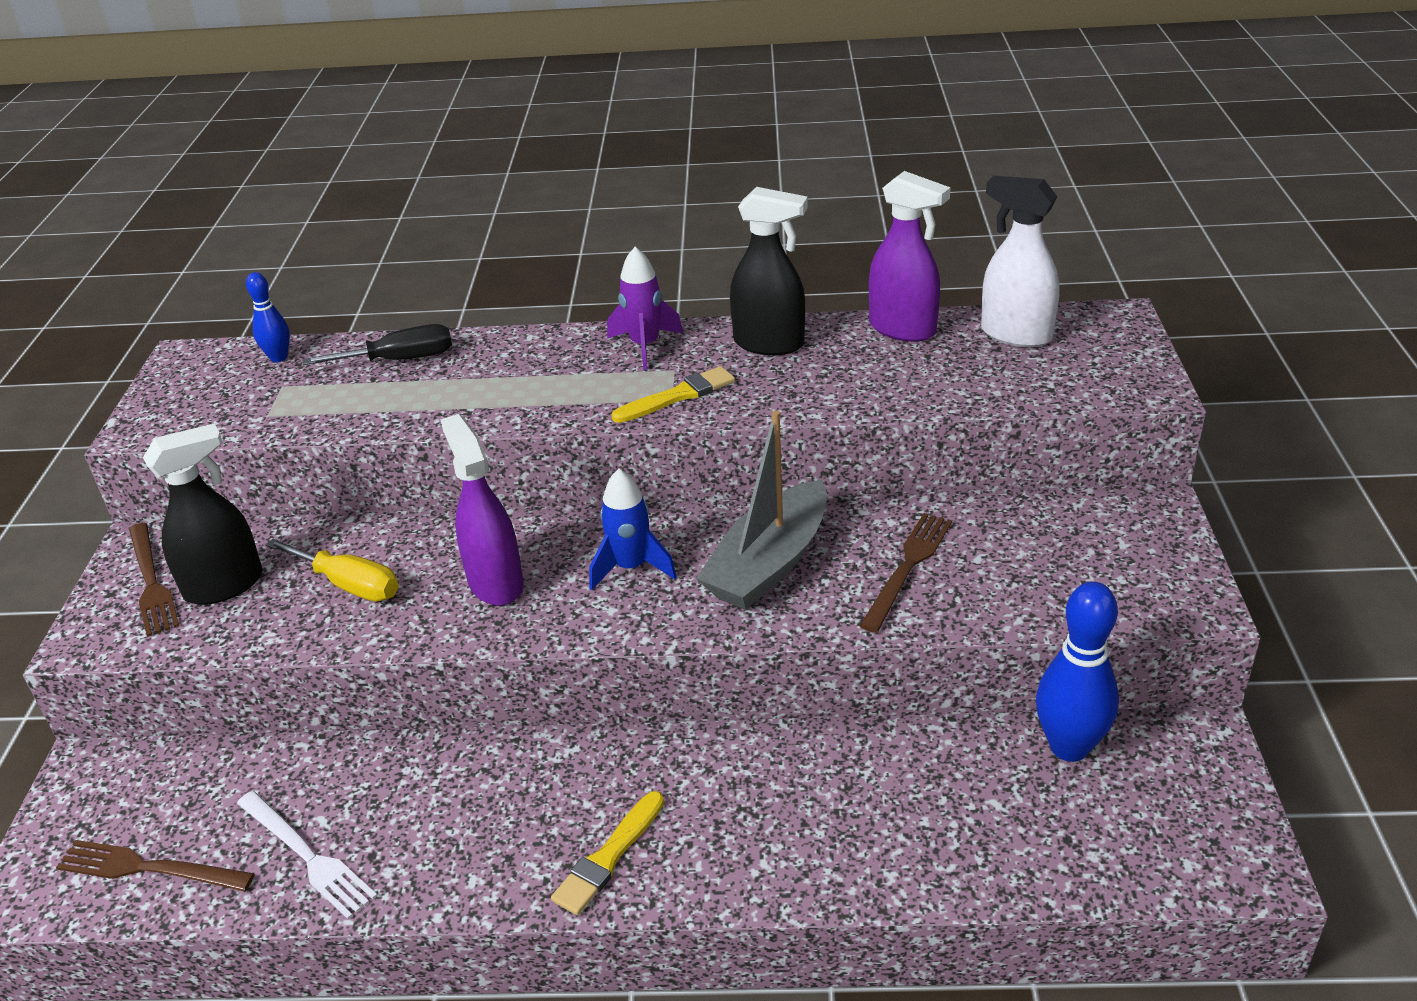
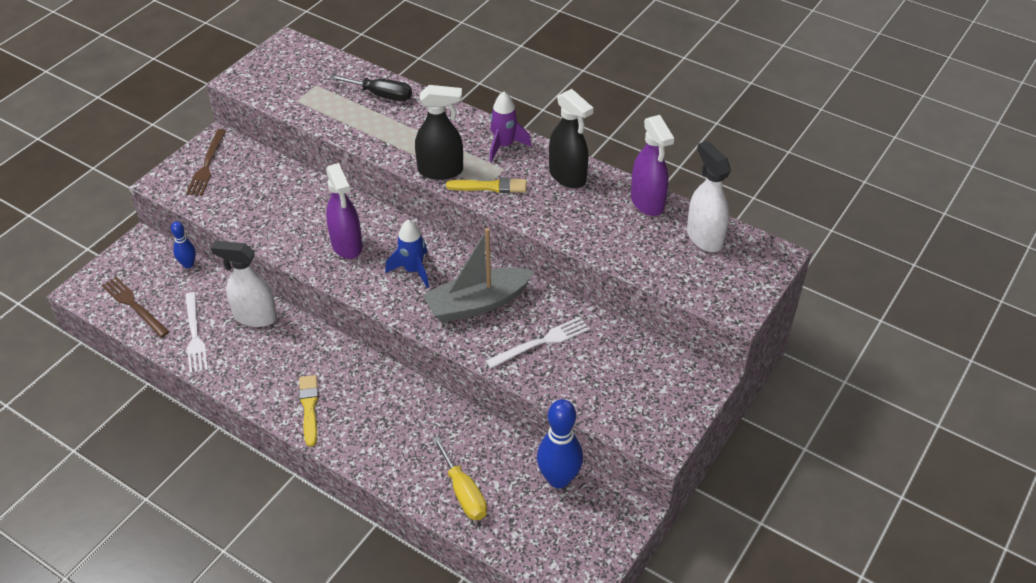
camera: 30 degrees right, 10 degrees up
(225, 585) = (234, 183): black spray bottle -> black spray bottle (440, 171)
(279, 357) = (328, 65): blue bowling pin -> blue bowling pin (188, 264)
(349, 585) = (285, 212): yellow screwdriver -> yellow screwdriver (463, 493)
(393, 774) = (255, 317): none -> white spray bottle
(495, 583) = (347, 245): purple spray bottle -> purple spray bottle turned 150 degrees clockwise
(608, 857) = (309, 407): yellow brush -> yellow brush turned 105 degrees clockwise
(908, 567) = (541, 342): brown fork -> white fork

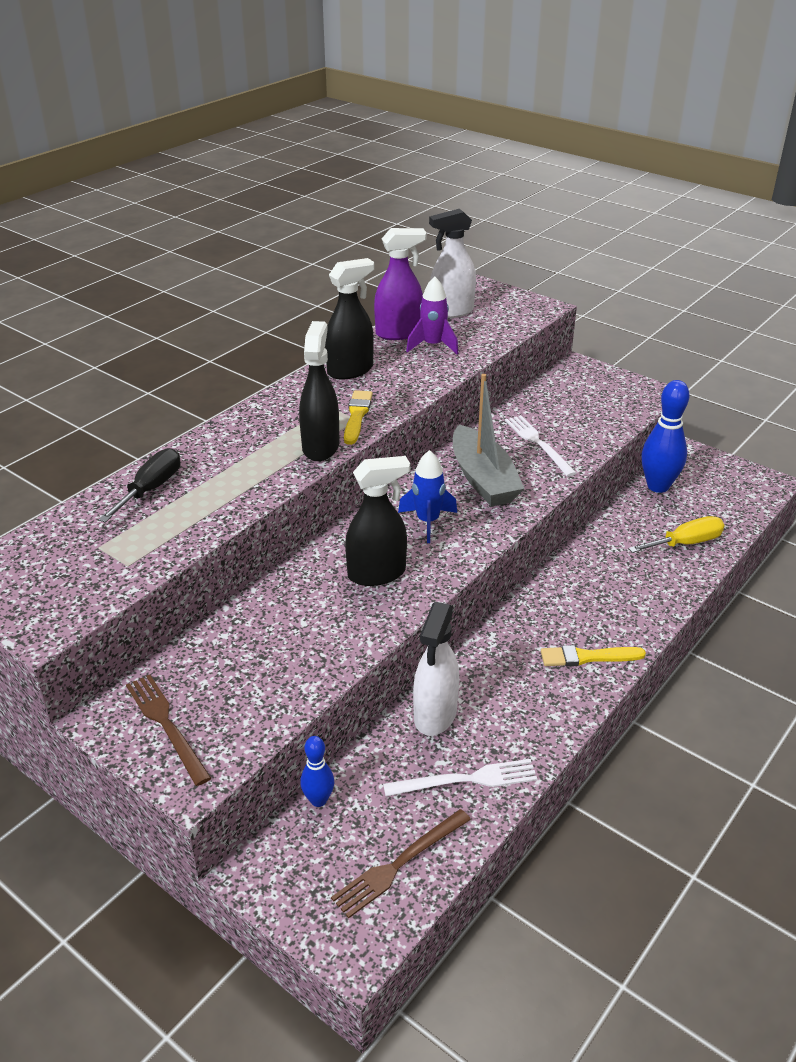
camera: 85 degrees left, 10 degrees down
(207, 165) = (166, 725): brown fork -> brown fork turned 135 degrees counterclockwise
(347, 245) = (377, 574): purple spray bottle -> black spray bottle
(504, 146) = (287, 404): purple rocket -> purple rocket (433, 346)

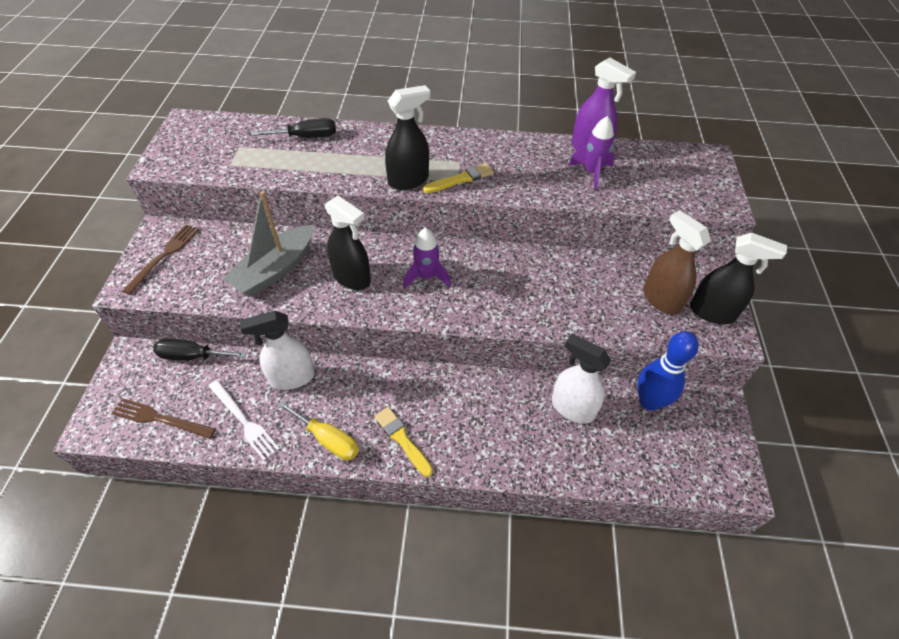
camera: 55 degrees right, 15 degrees up
(318, 800) = (192, 356): blue bowling pin -> black screwdriver
(350, 370) = (514, 151): black spray bottle -> black spray bottle (712, 312)
(427, 522) = (426, 277): blue rocket -> purple rocket
(451, 312) = (652, 161): white spray bottle -> white spray bottle (572, 408)
(483, 479) = (501, 283): grey boat -> grey boat (275, 270)
(538, 443) = (577, 294): white fork -> none
(584, 405) = (661, 299): none -> brown spray bottle
(685, 543) = (589, 451): yellow screwdriver -> yellow screwdriver (328, 439)

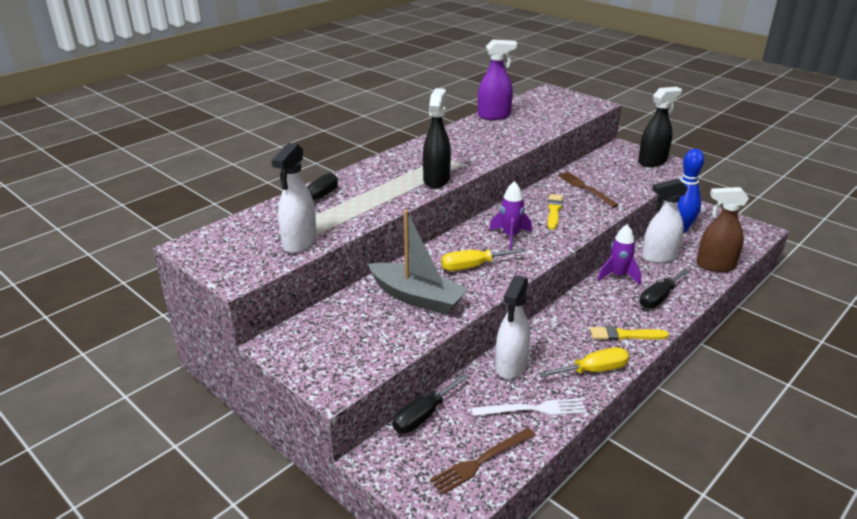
camera: 50 degrees left, 20 degrees down
(164, 256) = (317, 351): brown fork -> brown fork (585, 188)
(231, 165) = (299, 243): none -> white spray bottle
(275, 270) = (417, 298): grey boat -> grey boat turned 45 degrees counterclockwise
(352, 278) = (472, 266): black spray bottle -> yellow screwdriver
(461, 179) = (463, 162): yellow brush -> yellow brush (554, 211)
(492, 440) = (659, 298): none -> black screwdriver
(592, 173) = (518, 124): purple rocket -> purple rocket (618, 276)
(661, 299) = (626, 170): brown spray bottle -> brown spray bottle (715, 265)

